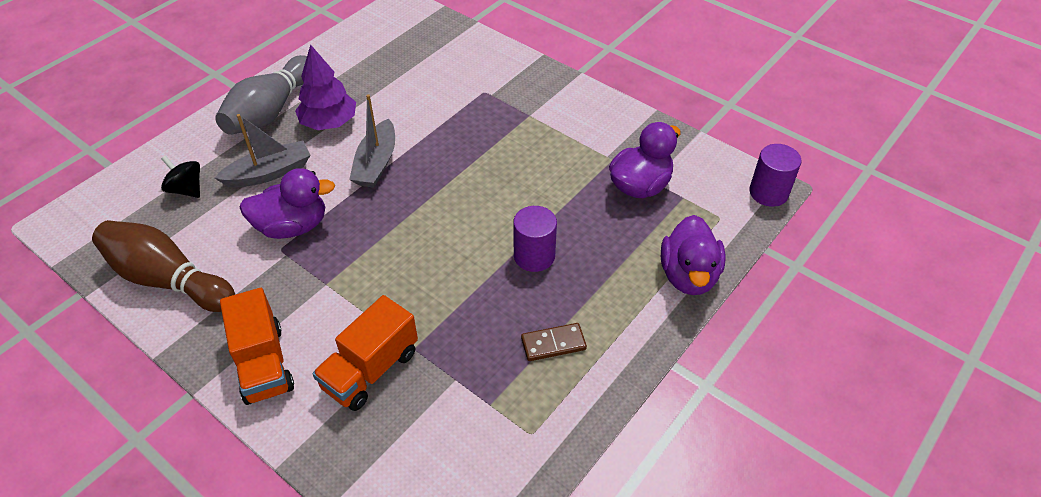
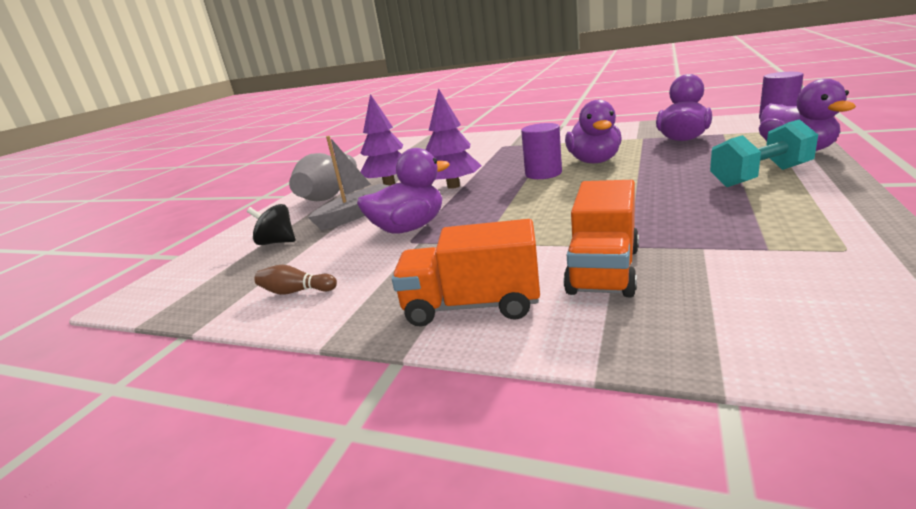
camera: 15 degrees left, 25 degrees down
(168, 279) = (296, 291): brown bowling pin -> brown bowling pin, size x0.42
(263, 363) = (472, 306): orange truck -> orange truck turned 135 degrees clockwise
(376, 163) = (453, 186): grey boat -> purple tree
(524, 186) = (594, 161): none -> purple duck
(534, 256) = (656, 179): purple cylinder -> purple cylinder (543, 173)
(553, 343) = (757, 204): brown domino -> none
(607, 303) = (760, 176): none -> turquoise dumbbell

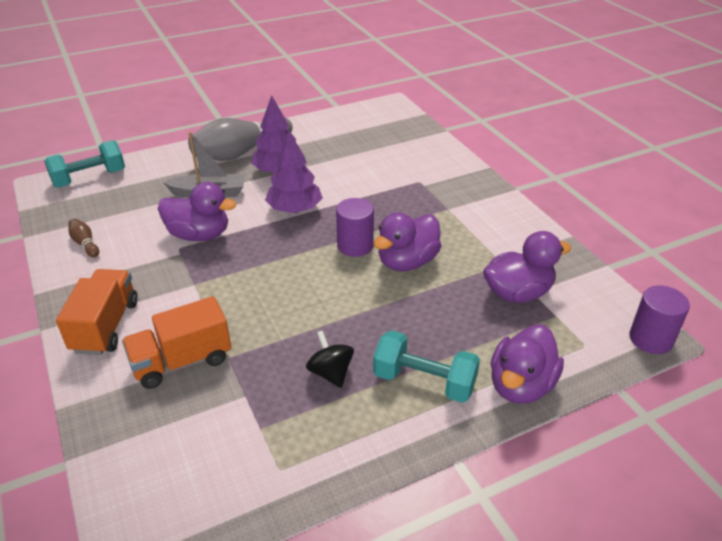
camera: 40 degrees right, 15 degrees up
(192, 268) = (89, 178): none -> turquoise dumbbell
(277, 242) = (143, 188): black spinning top -> black spinning top (330, 373)
(472, 306) = (106, 326): orange truck -> orange truck turned 45 degrees clockwise

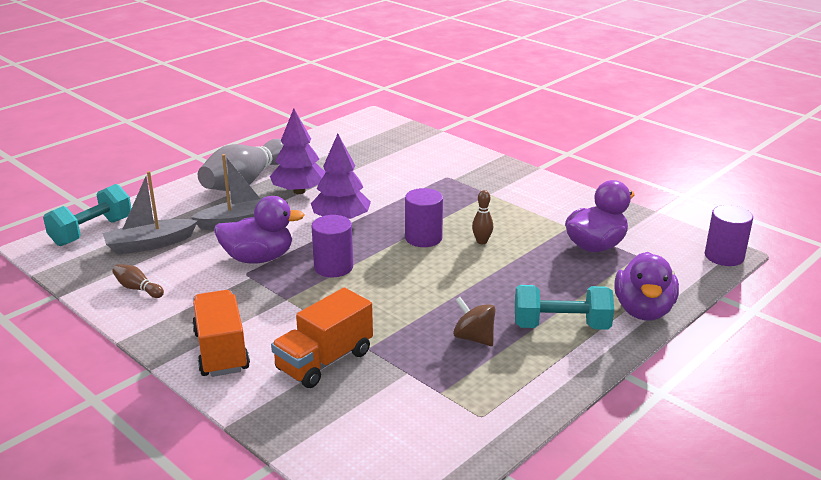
camera: 20 degrees left, 10 degrees down
(124, 201) = (149, 244): none -> grey boat
(255, 259) = (333, 267): none -> purple cylinder
(330, 373) = (474, 338): black spinning top -> brown spinning top
(407, 262) = (482, 241): purple duck -> brown bowling pin

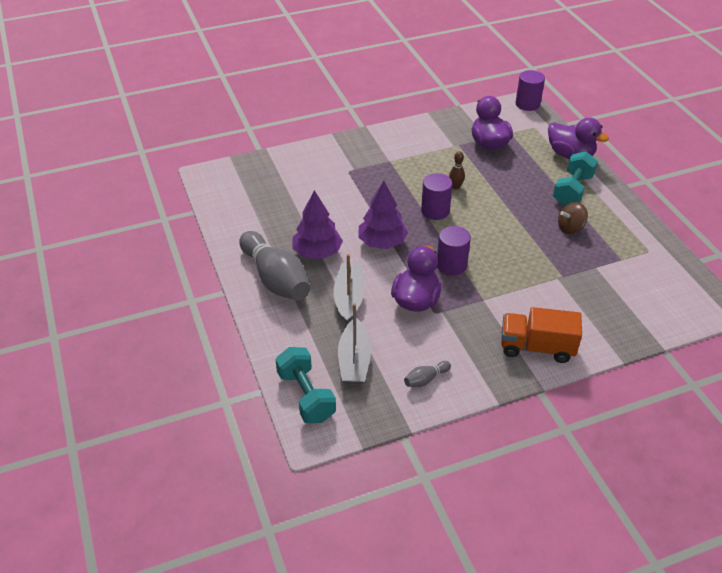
camera: 65 degrees left, 15 degrees up
(138, 288) = (425, 379): brown bowling pin -> grey bowling pin
(324, 361) = (569, 299): orange truck -> none

